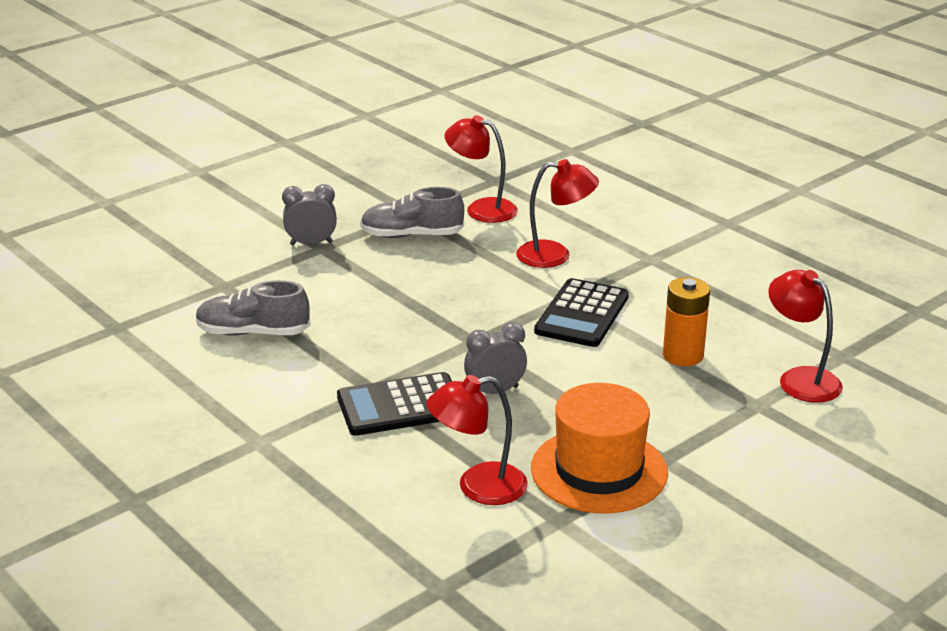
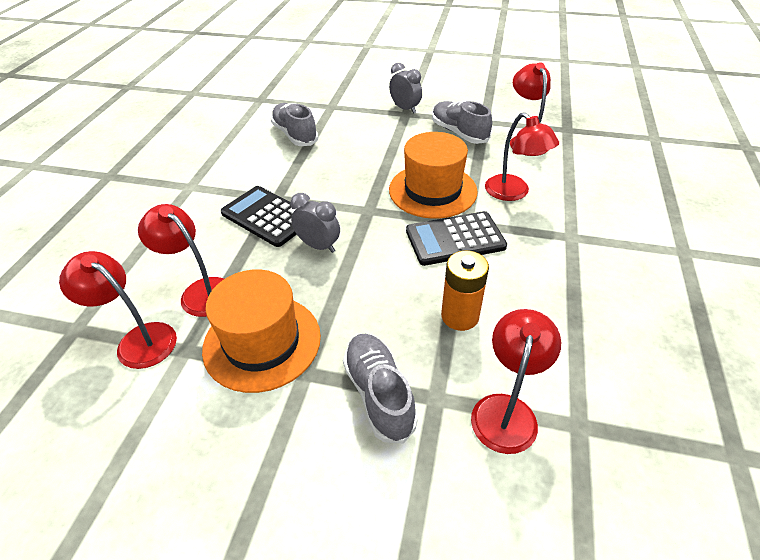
camera: 55 degrees right, 15 degrees up
(492, 293) = (432, 190): none -> orange hat
(510, 546) = (138, 340): none -> red lamp
(726, 430) = (379, 394): none -> grey shoe

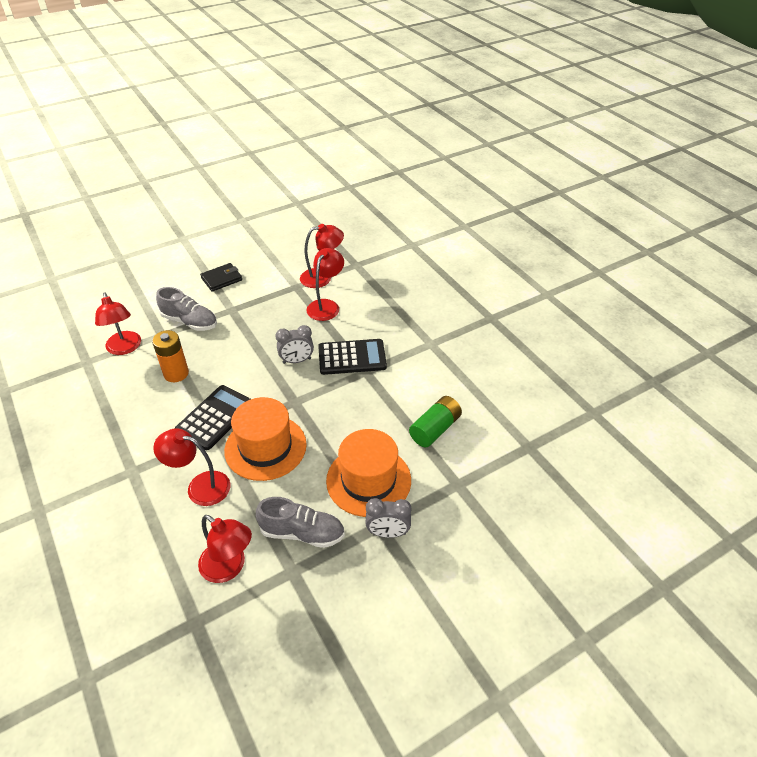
camera: 135 degrees right, 0 degrees up
(200, 291) = (326, 305): red lamp -> red lamp turned 60 degrees counterclockwise
(251, 457) = (222, 279): none -> black wallet
(262, 342) = (266, 307): orange hat -> orange hat (368, 480)
(295, 135) = (435, 429): grey shoe -> green battery

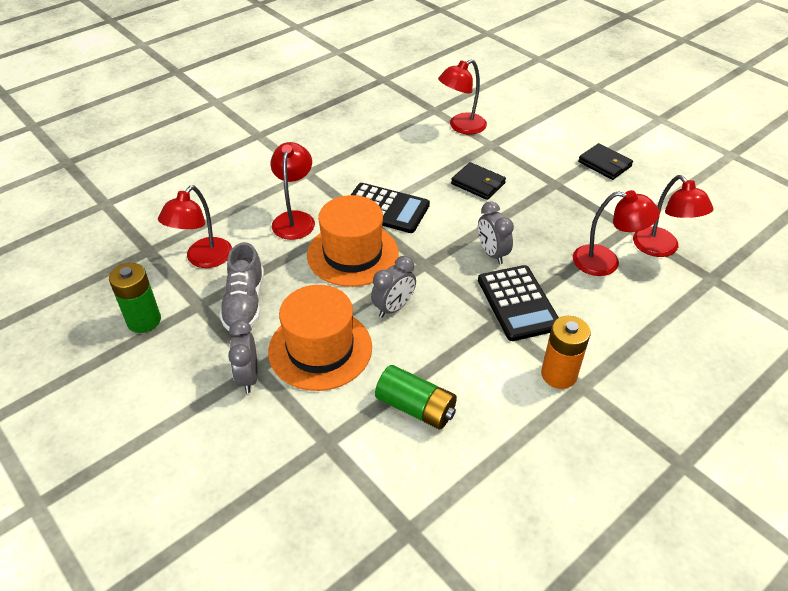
camera: 80 degrees right, 0 degrees up
(176, 373) = (438, 168): orange battery -> orange battery (559, 375)
(190, 321) = (520, 158): grey shoe -> none
(210, 352) = (478, 183): none -> black wallet
(300, 621) = (144, 320): none -> green battery
(337, 428) = (394, 308): none -> grey clock

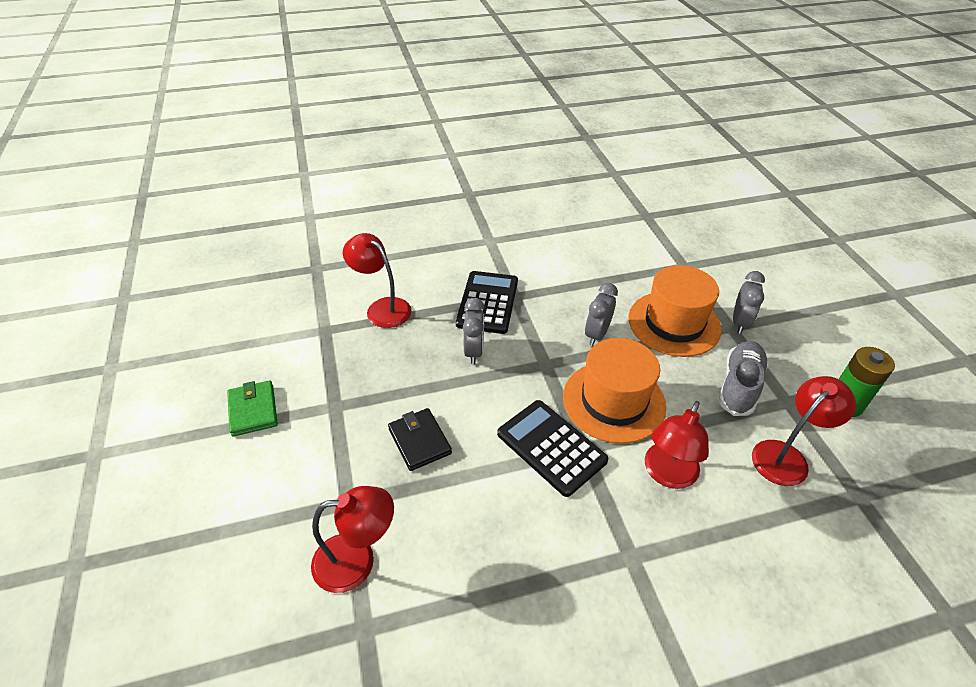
camera: 155 degrees left, 0 degrees up
(394, 308) = (596, 334): grey clock -> grey clock turned 45 degrees counterclockwise
(416, 407) = (613, 264): green battery -> none
(559, 375) = (500, 250): orange battery -> none
(604, 164) = (253, 410): black wallet -> green wallet
(661, 248) = (322, 302): red lamp -> none

